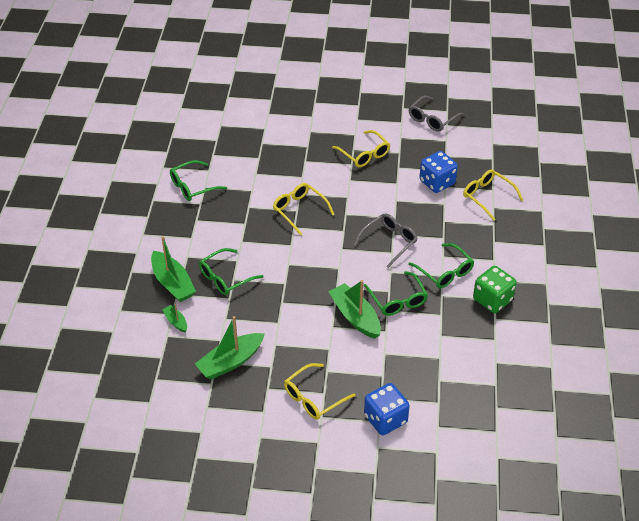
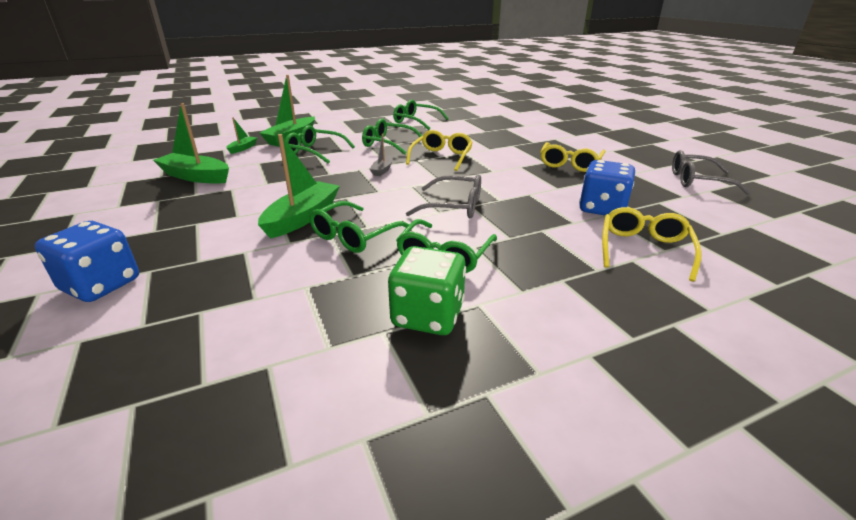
camera: 60 degrees right, 15 degrees down
(242, 227) = (388, 144): none -> green glasses
(301, 252) = (382, 170): none -> grey boat
(314, 397) = (145, 226): yellow glasses -> none

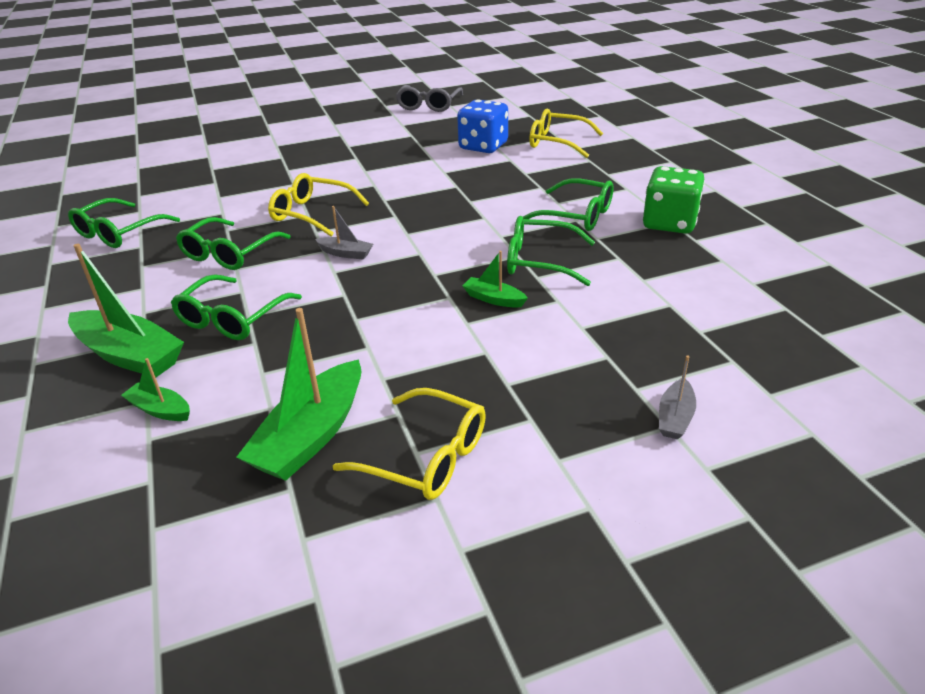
camera: 85 degrees left, 5 degrees up
(101, 285) = (675, 417): blue dice -> grey boat
(302, 217) = (493, 299): green boat -> green boat, size x0.51
(355, 236) = (540, 261): green glasses -> green glasses turned 150 degrees clockwise
(454, 206) = (471, 209): grey glasses -> none
(570, 164) = (366, 146): yellow glasses -> yellow glasses (425, 456)

